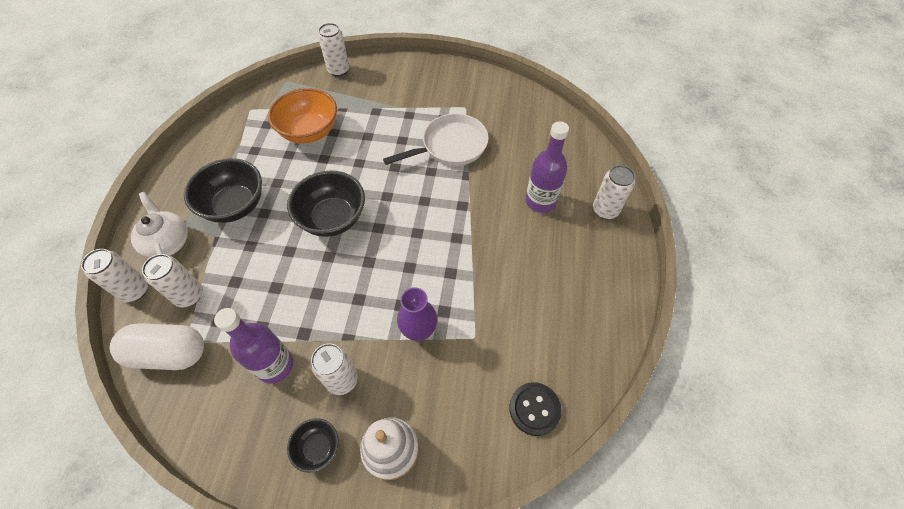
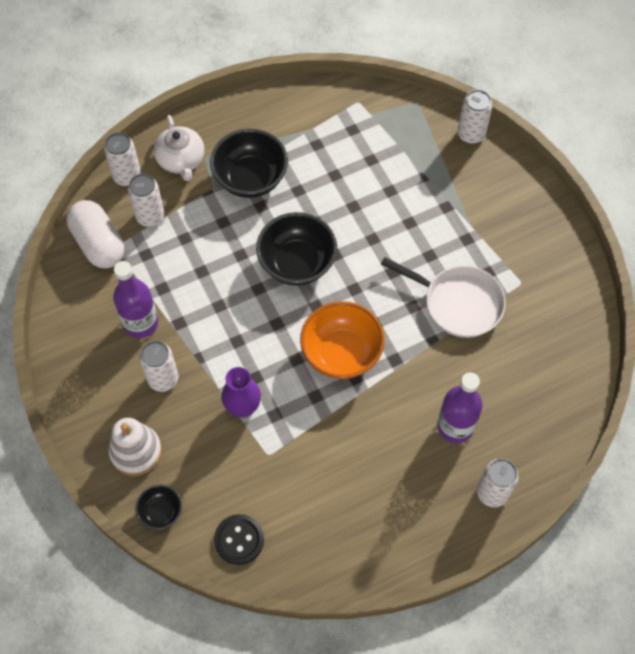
camera: 55 degrees right, 5 degrees up
(167, 242) = (181, 160): white teapot -> white teapot turned 135 degrees clockwise
(309, 132) = (373, 171): orange bowl -> orange bowl (341, 353)
(317, 448) = (103, 400): black bowl -> black bowl (161, 512)

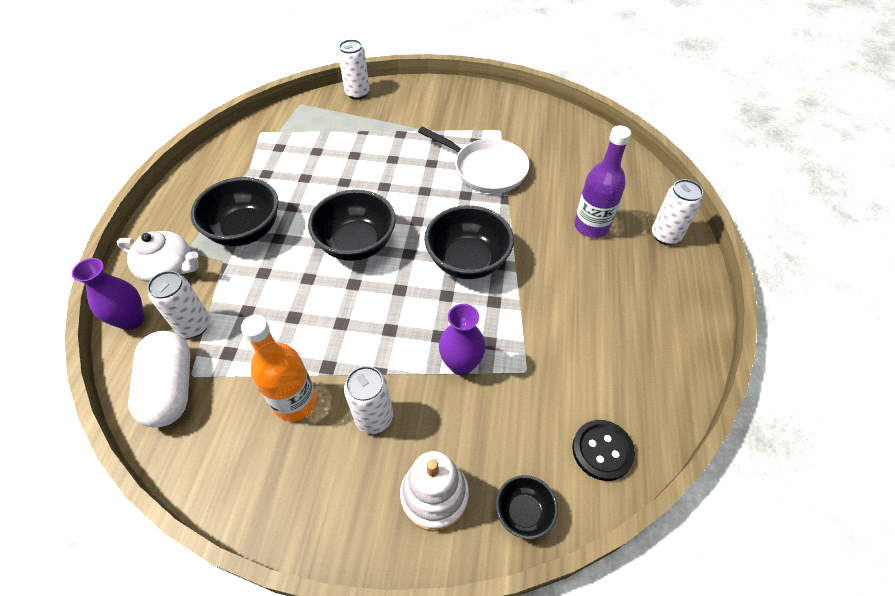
camera: 55 degrees left, 10 degrees down
(99, 243) = (171, 388): white capsule -> white capsule turned 75 degrees clockwise
(127, 176) = (131, 320): white can -> purple vase
(141, 323) = (295, 402): purple bottle -> orange bottle
(341, 353) = (468, 261): orange bowl -> black bowl
(458, 303) = (486, 169): white pan -> white pan turned 60 degrees clockwise

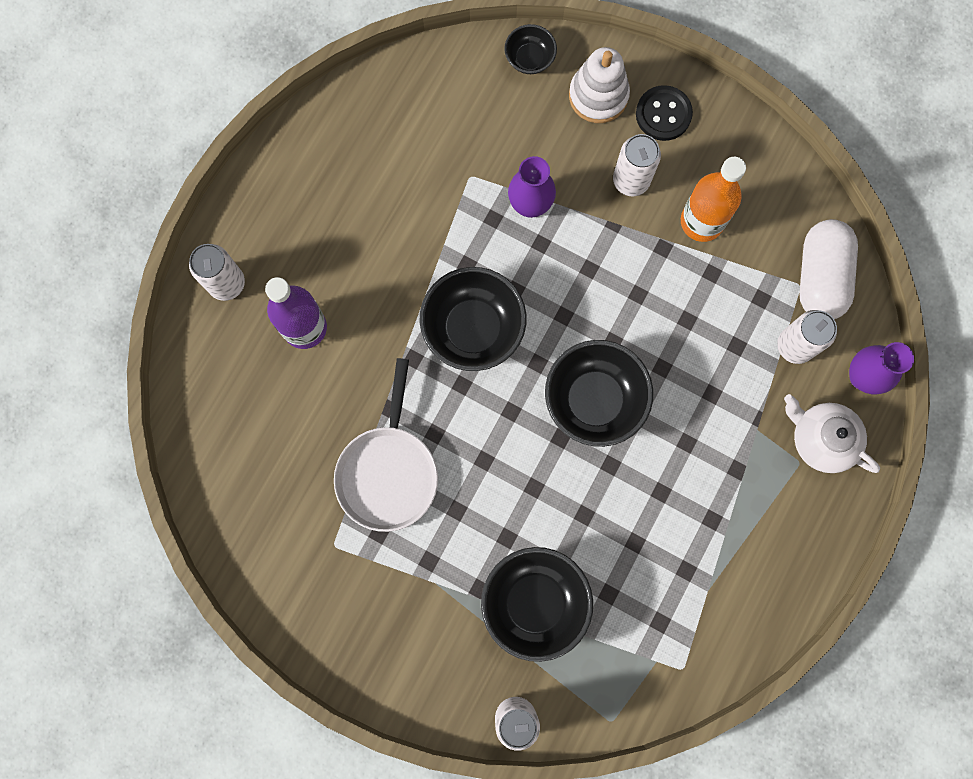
camera: 160 degrees left, 25 degrees up
(245, 230) = (725, 470): black bowl -> black bowl (535, 602)
(486, 169) = (388, 471): white pan -> white pan turned 135 degrees counterclockwise
(602, 450) = (438, 82): black button -> black button (663, 114)

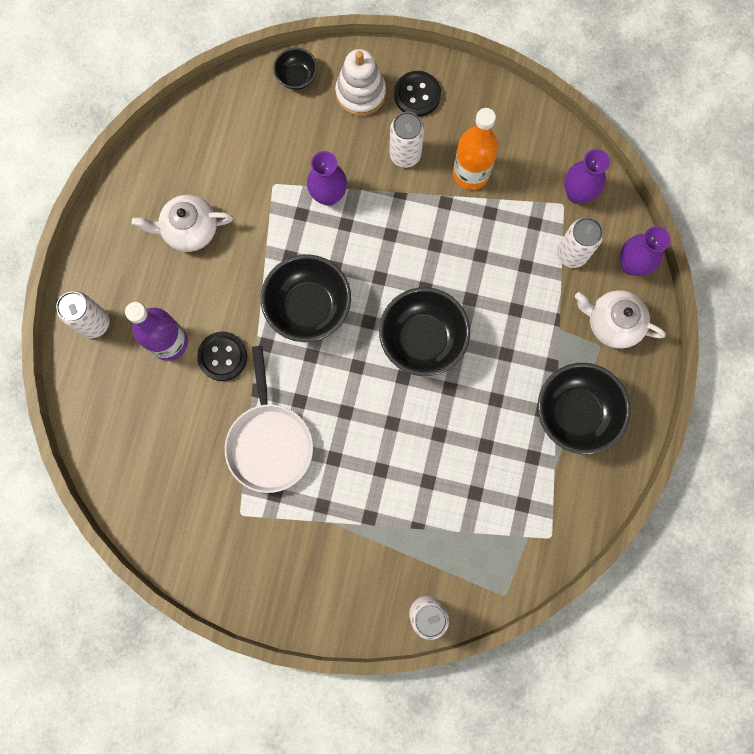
camera: 15 degrees left, 0 degrees up
(361, 204) = (189, 230): none -> white teapot
(361, 359) = (222, 356): none -> black button
(535, 602) = (417, 516): black bowl -> black bowl (575, 413)
(820, 277) = (577, 193): white capsule -> purple vase

